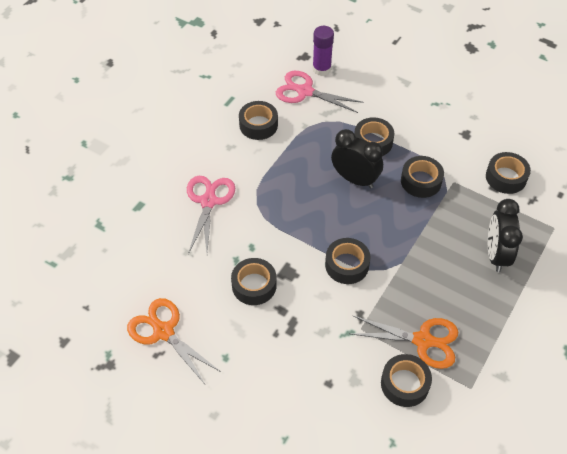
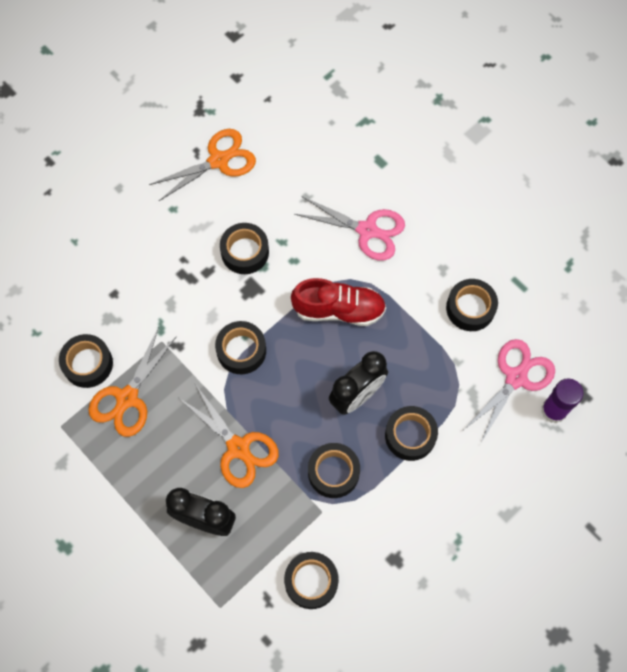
camera: 105 degrees right, 15 degrees up
(287, 206) = (339, 310): none -> red shoe
(429, 246) = (238, 447): none -> orange scissors

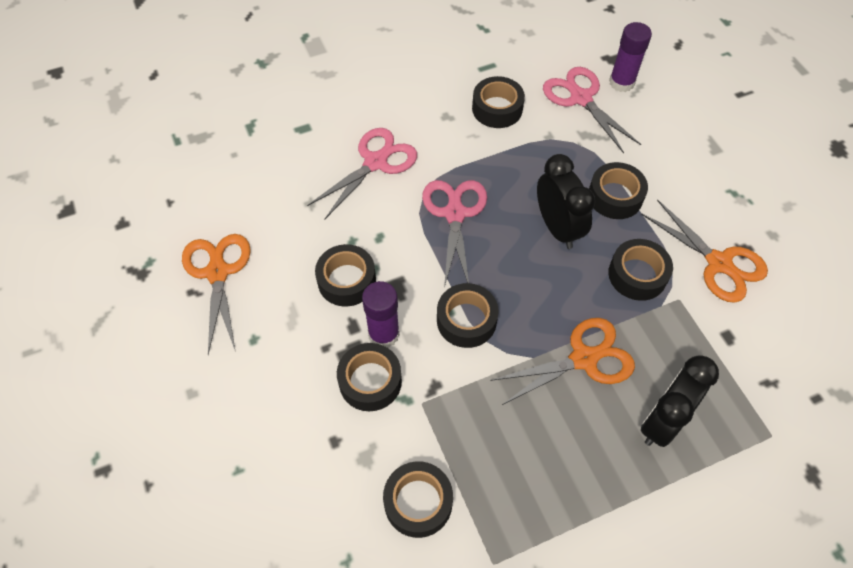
camera: 70 degrees left, 10 degrees down
(127, 398) = (482, 465): orange scissors -> orange scissors (718, 263)
(208, 295) = (384, 334): none -> purple glue stick
(311, 581) = (755, 333): black tape -> black tape (370, 381)
(339, 310) = (454, 214): red shoe -> pink scissors

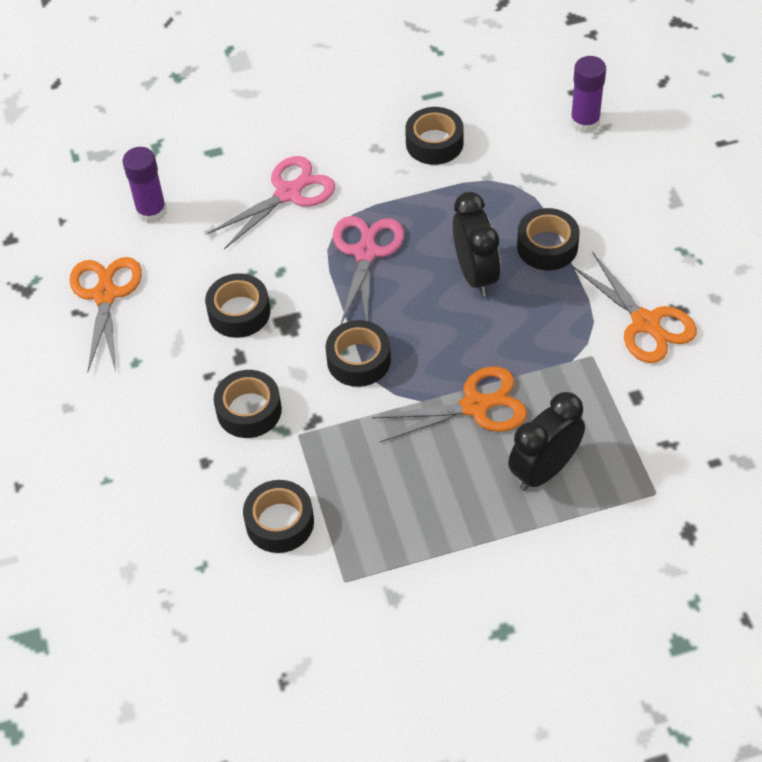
camera: 10 degrees right, 5 degrees down
(384, 334) = (270, 367): purple glue stick -> purple glue stick (151, 211)
(581, 98) = (533, 137): pink scissors -> none
(637, 275) = (552, 328): black tape -> none

